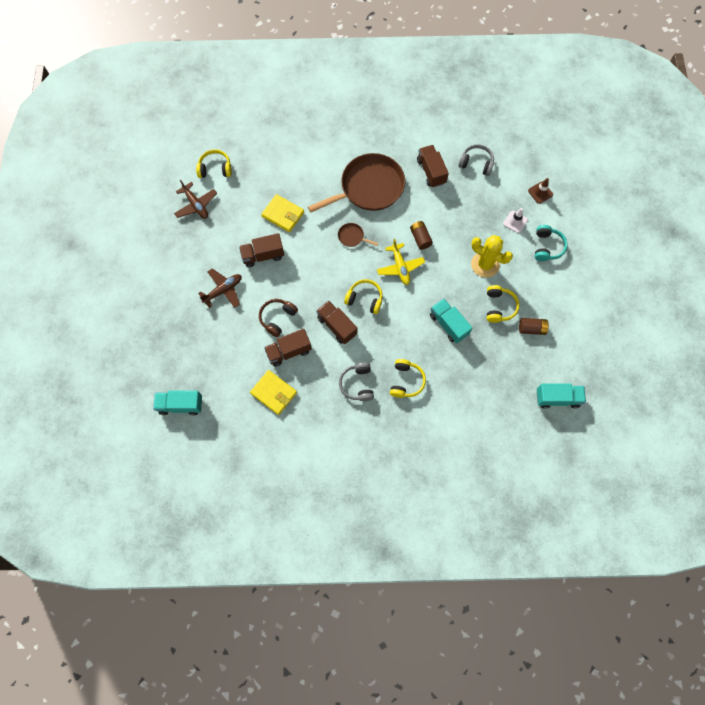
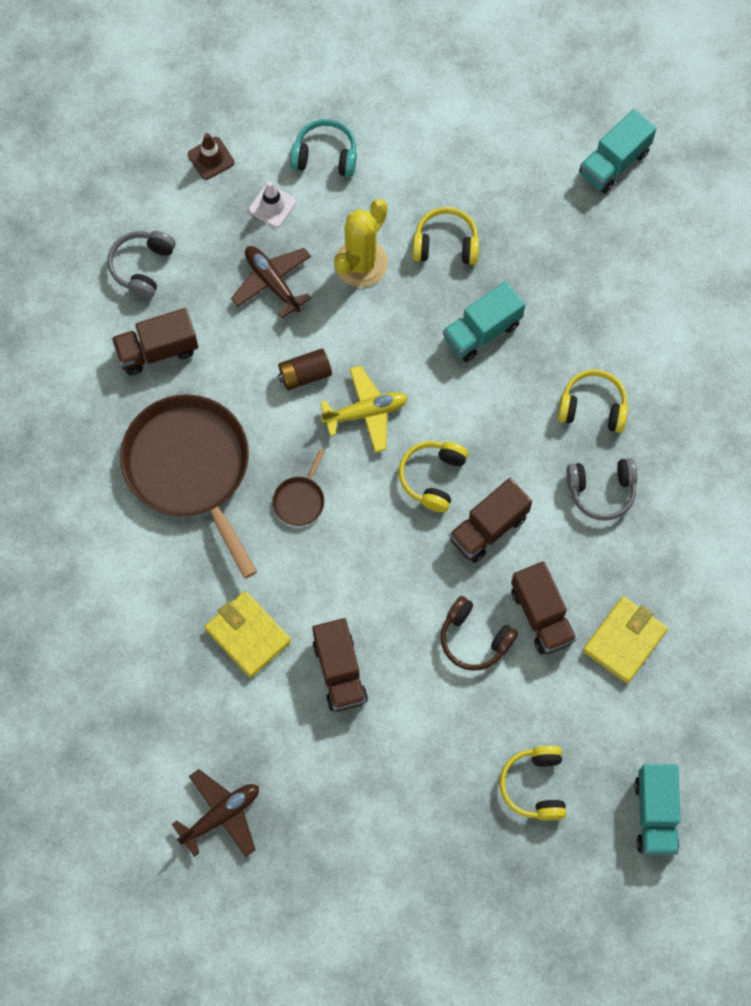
camera: 90 degrees left, 0 degrees up
(215, 169) = (134, 780): yellow headphones -> yellow headphones (535, 786)
(223, 290) = (416, 747): brown plane -> brown plane (272, 282)
(283, 214) = (248, 635): yellow wallet -> yellow wallet turned 75 degrees counterclockwise
(531, 329) = (487, 193): brown battery -> none
(557, 398) = (614, 163): turquoise truck -> turquoise truck turned 135 degrees counterclockwise

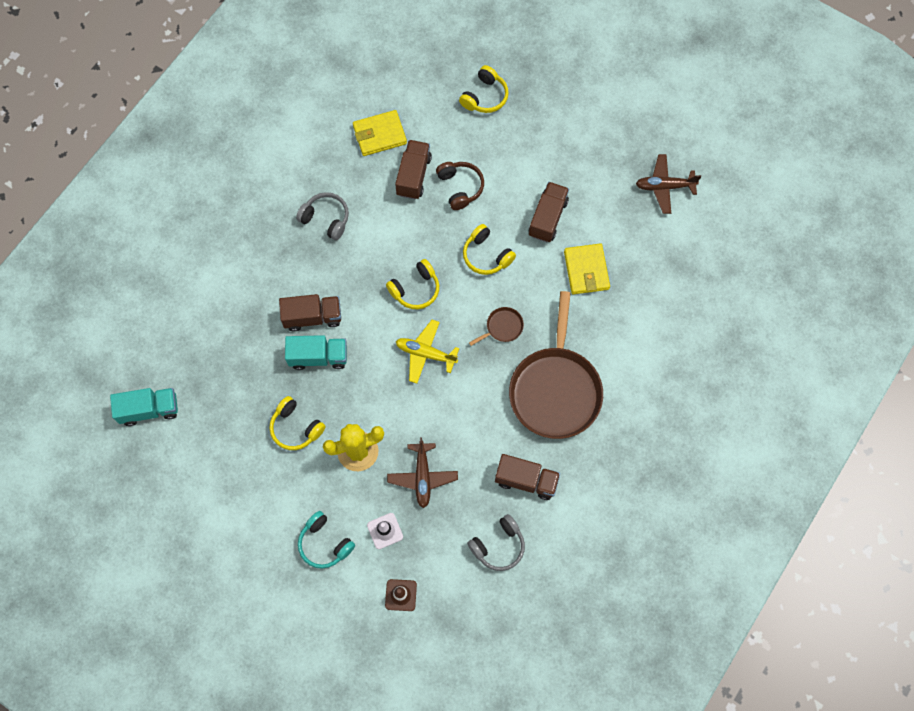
camera: 145 degrees left, 0 degrees up
(305, 374) = (445, 402): brown battery -> none
(488, 528) = (406, 240): brown truck -> brown truck (313, 317)
(592, 407) = (291, 268): yellow headphones -> yellow headphones (486, 255)
(655, 814) = (433, 46): turquoise truck -> none

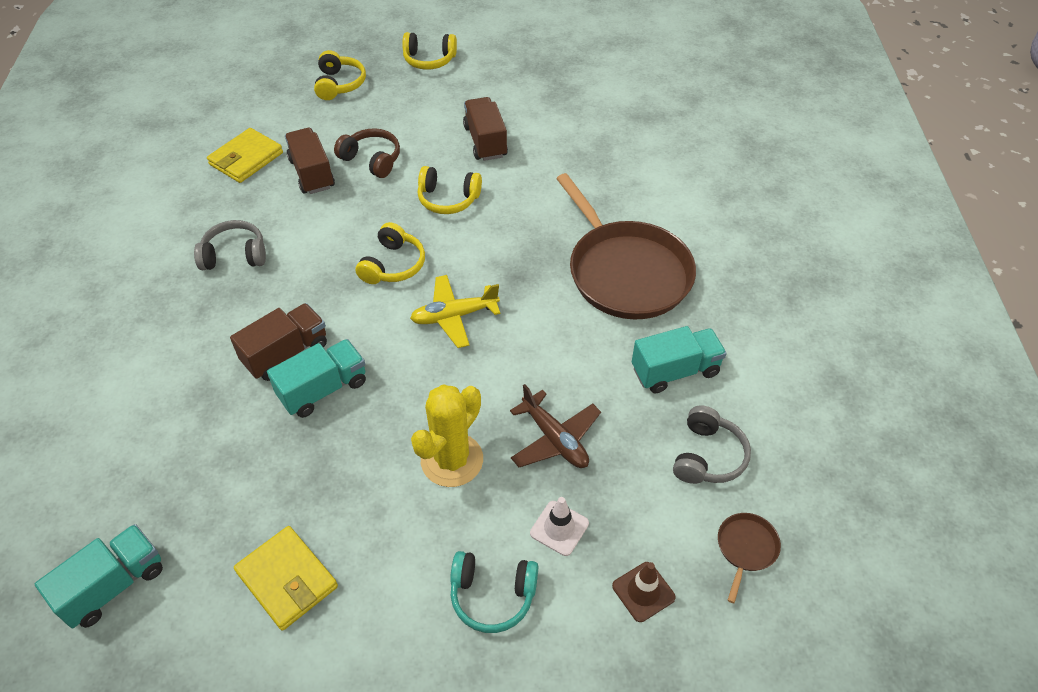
camera: 35 degrees left, 20 degrees down
(296, 427) = (349, 481): yellow headphones -> yellow headphones (429, 60)
(502, 327) = (519, 248): brown pan -> brown pan (746, 548)
(526, 480) = (675, 371): brown truck -> turquoise truck
(586, 270) = (562, 162): yellow wallet -> yellow wallet (287, 580)
(664, 186) = (575, 71): brown plane -> none

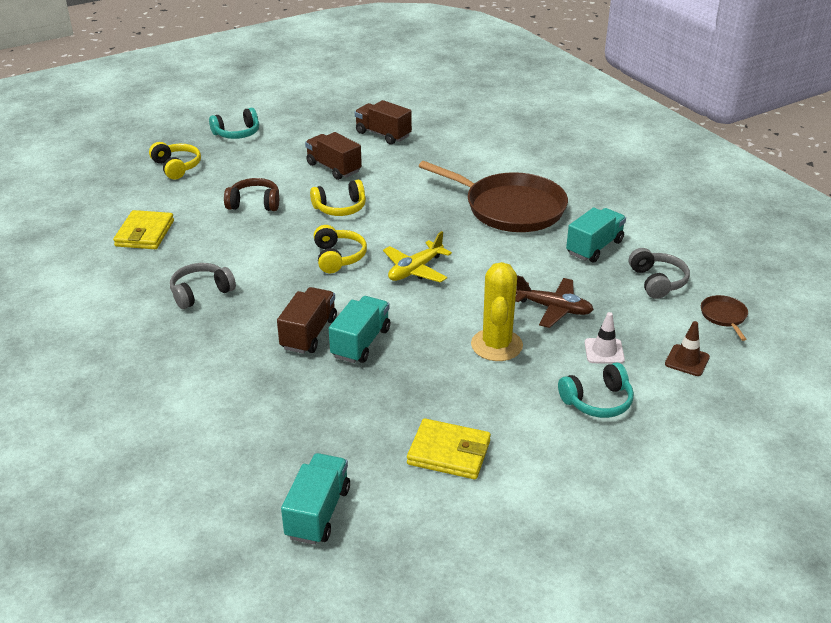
camera: 30 degrees left, 15 degrees down
(312, 173) = (213, 226): brown truck -> brown truck (383, 134)
(429, 60) = (237, 133): yellow headphones -> turquoise headphones

